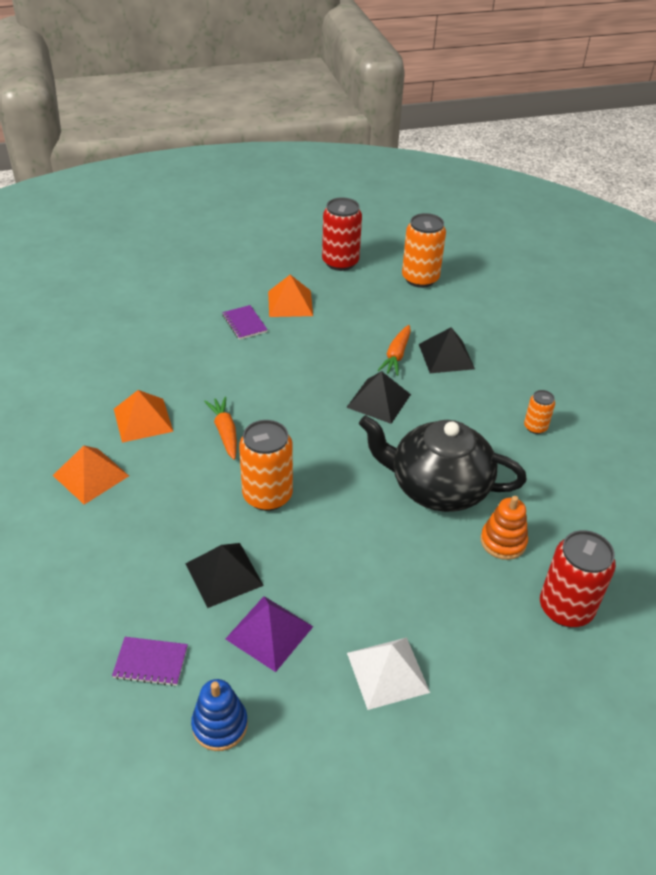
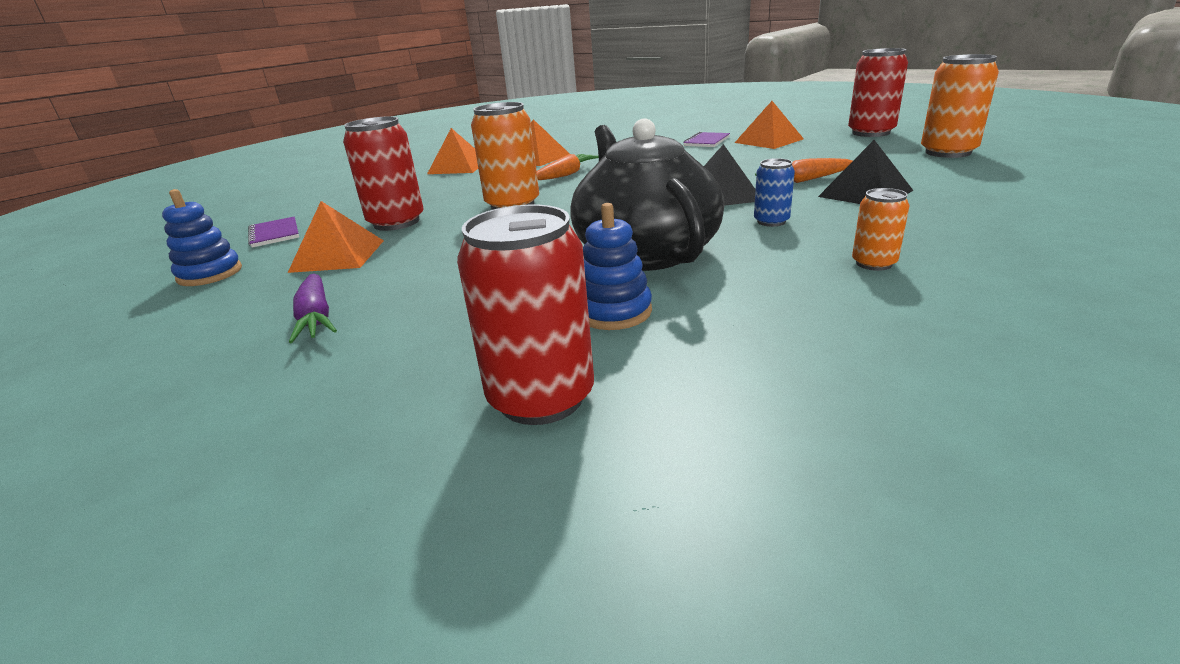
camera: 60 degrees right, 15 degrees down
(224, 574) = (396, 222): black pyramid -> red can
(269, 632) = (338, 255): purple pyramid -> orange pyramid
(388, 672) = (316, 318): white pyramid -> purple carrot
(447, 415) = (771, 221): none -> blue can
(503, 541) = (613, 312): orange stacking toy -> blue stacking toy

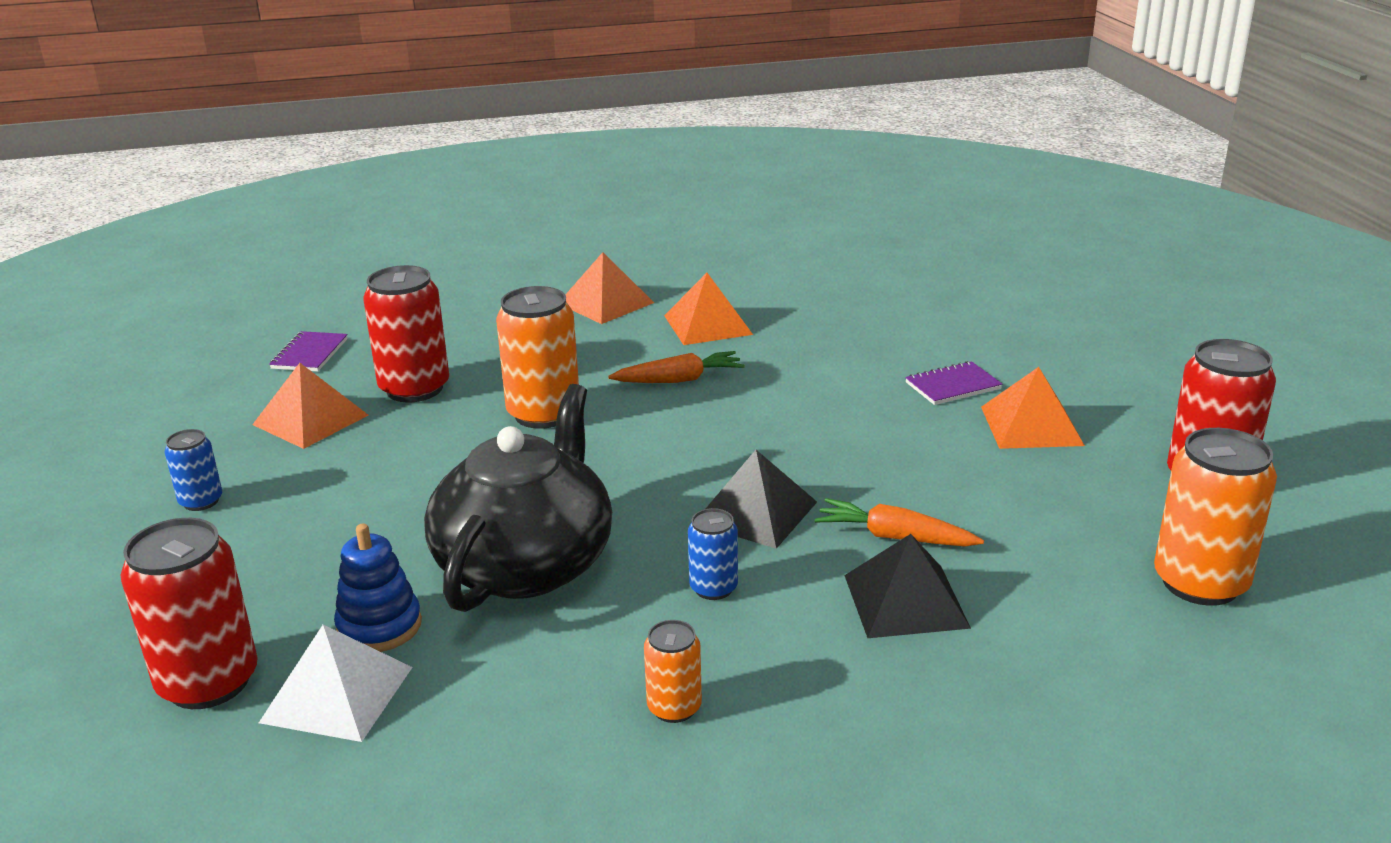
camera: 35 degrees right, 0 degrees up
(210, 274) = (206, 394): blue stacking toy -> none
(316, 318) = (201, 501): purple carrot -> blue can
(664, 353) = (337, 694): none -> white pyramid

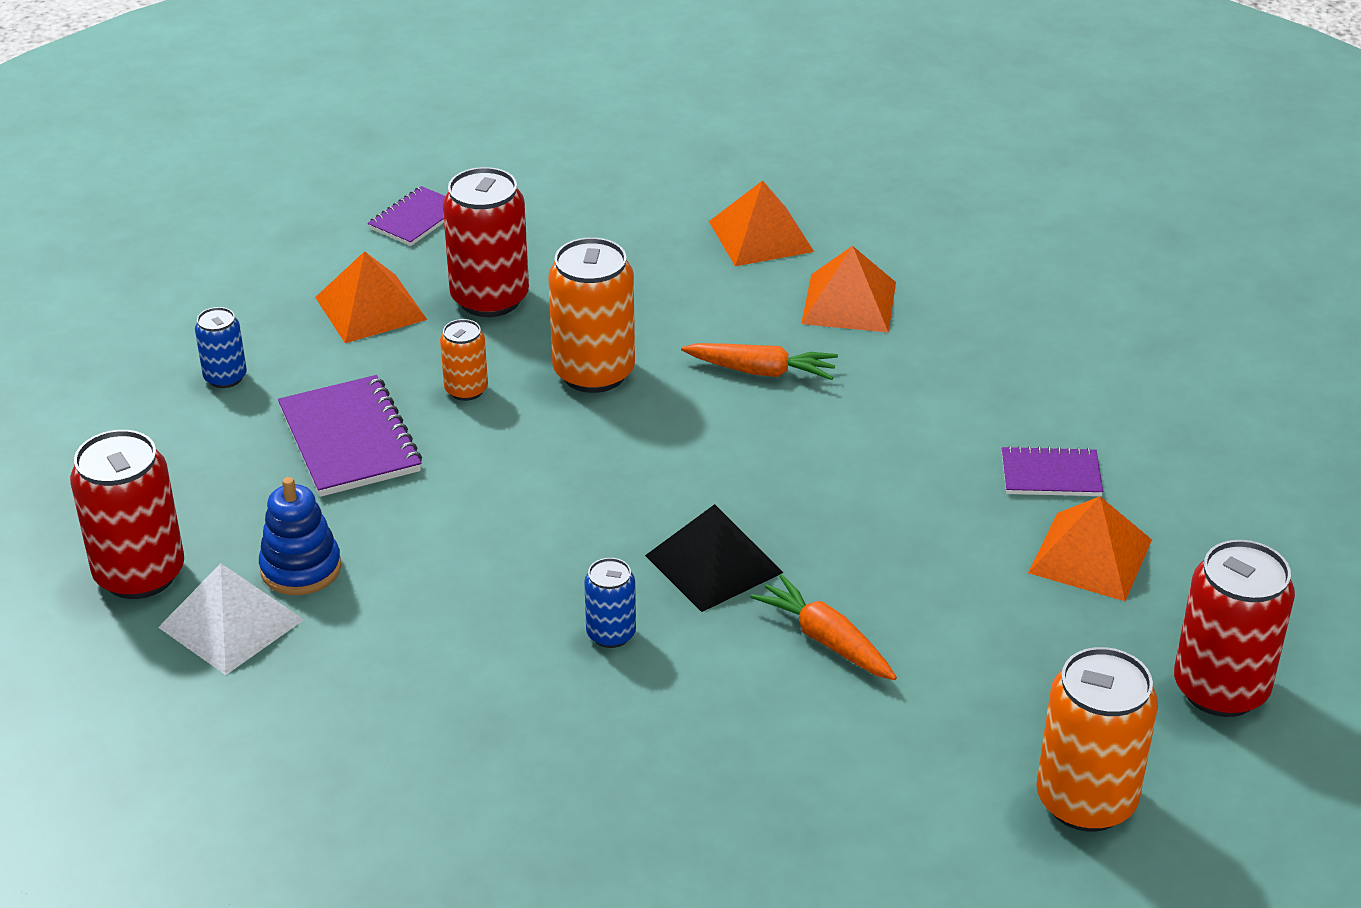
camera: 25 degrees right, 10 degrees up
(357, 515) = (349, 440): none -> purple notebook
(526, 564) = (463, 547): black teapot -> none
(674, 708) = (490, 740): orange can -> orange can (466, 390)
(905, 601) = (777, 712): black pyramid -> none

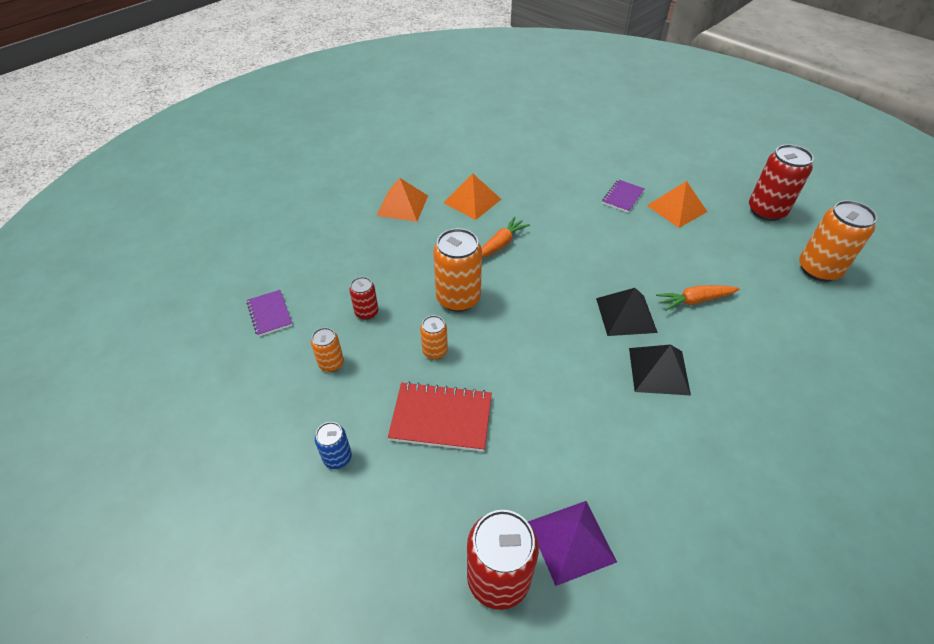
camera: 60 degrees left, 10 degrees up
(231, 623) = (571, 541): white pyramid -> purple pyramid
(301, 568) = (540, 485): blue stacking toy -> none
(349, 440) = (441, 418): purple notebook -> red notebook
(371, 308) = (331, 363): orange pyramid -> orange can
(490, 299) = (366, 312): red can -> red can, size x0.53
(611, 634) = (658, 371): blue can -> black pyramid

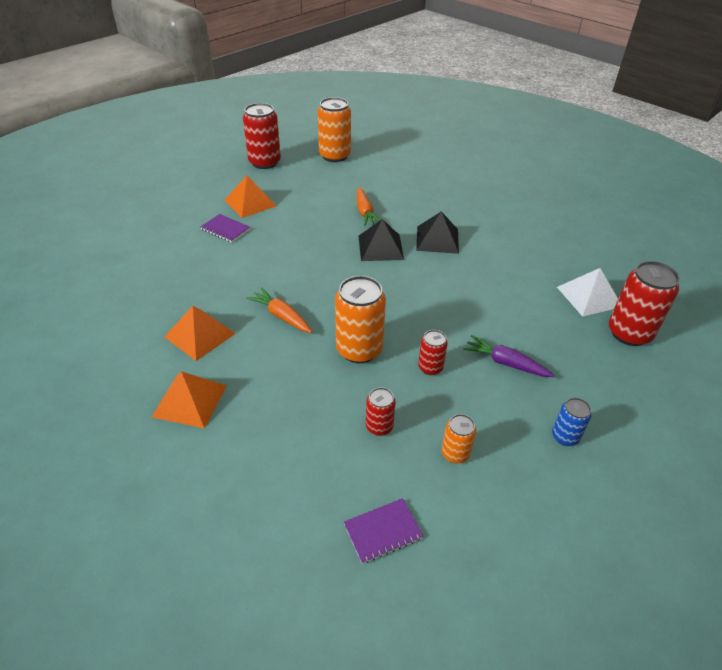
camera: 90 degrees left, 5 degrees down
(435, 351) = (430, 367): orange can -> red can
(441, 418) = (505, 363): red notebook -> purple carrot
(571, 541) = (589, 296): purple pyramid -> white pyramid

